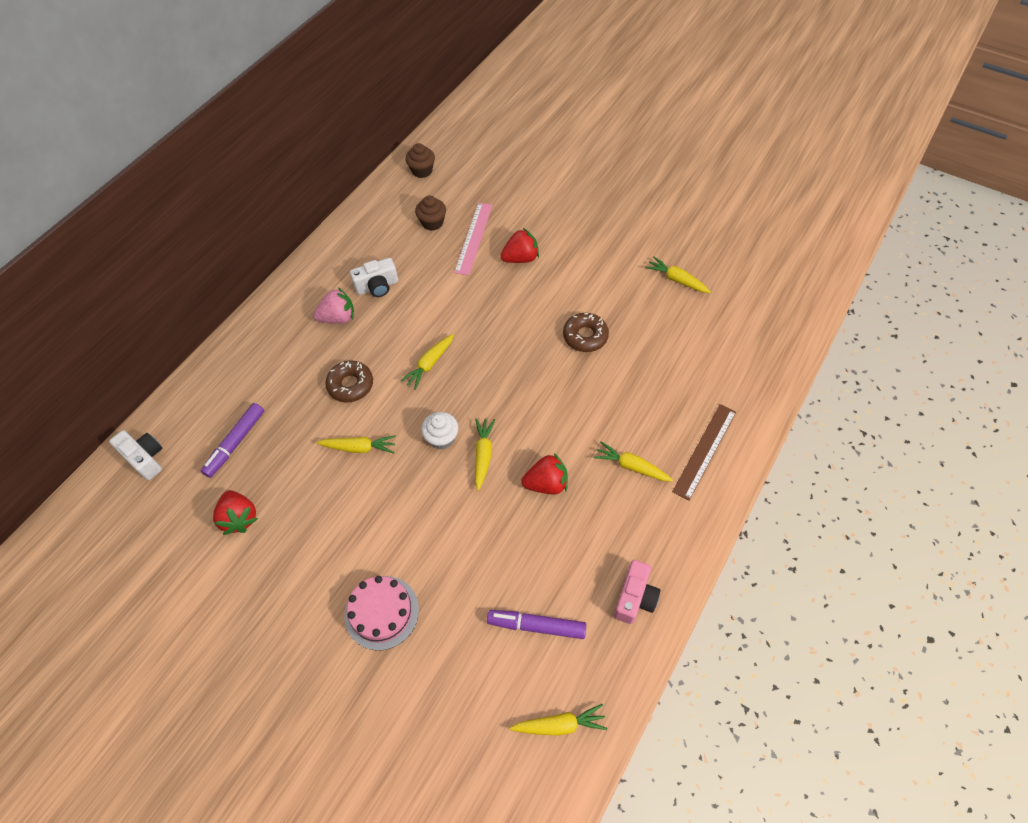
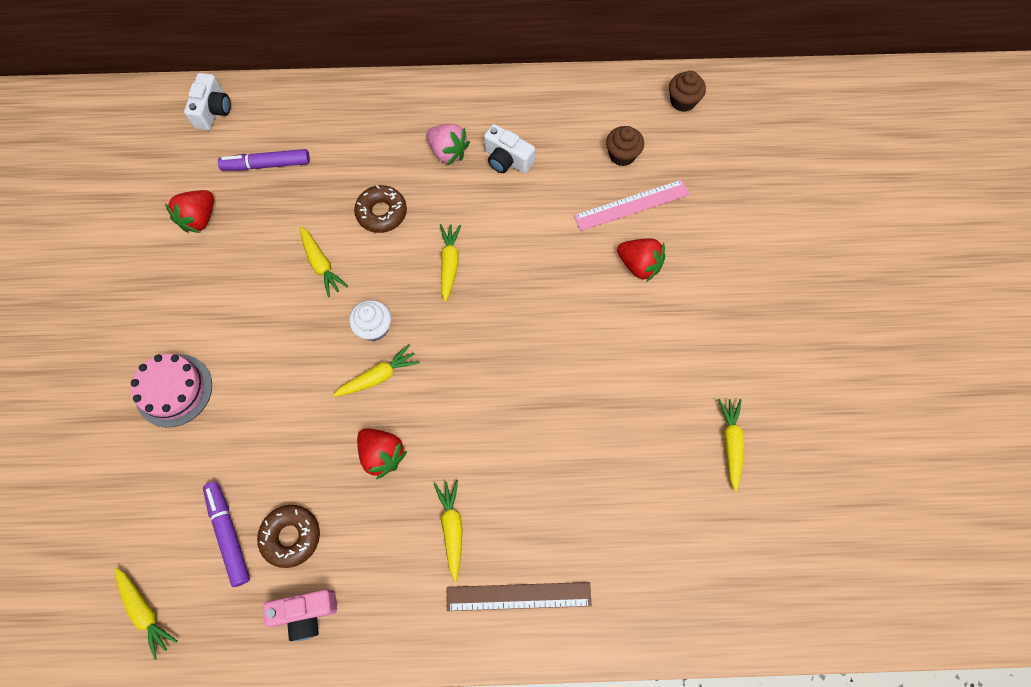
camera: 55 degrees right, 10 degrees up
(430, 364) = (449, 264): yellow carrot -> yellow carrot turned 90 degrees clockwise
(585, 336) = (583, 389): brown donut -> brown donut (291, 536)

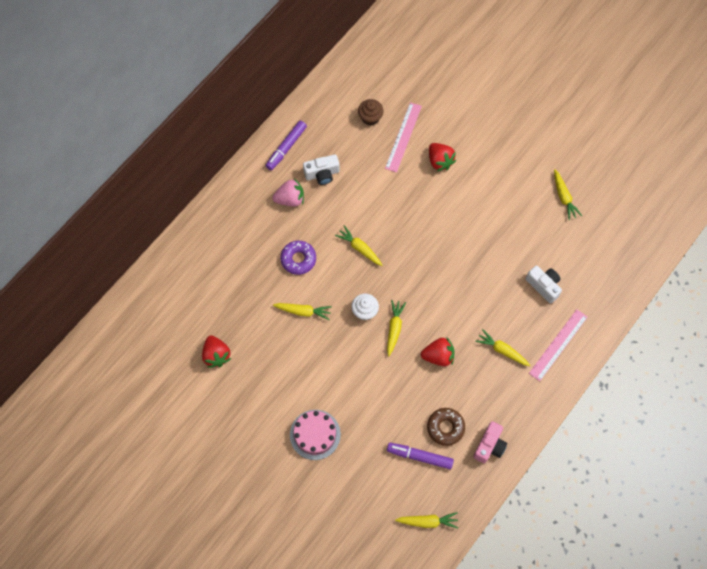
camera: 50 degrees left, 0 degrees up
(213, 111) = (146, 301): white camera -> white camera (543, 286)
(267, 165) = (212, 297): purple marker -> purple marker (286, 148)
(382, 213) = (298, 259): brown donut -> purple donut
(518, 596) = (558, 345): brown ruler -> pink ruler
(639, 265) = (440, 161): red strawberry -> red strawberry turned 75 degrees clockwise
(682, 101) = (365, 63): brown cupcake -> none
(731, 444) = (563, 197): yellow carrot -> yellow carrot turned 150 degrees counterclockwise

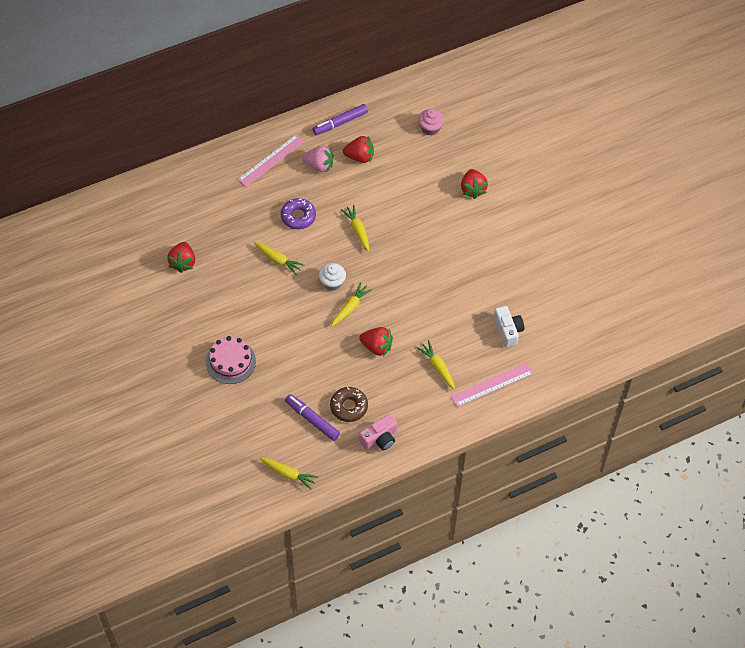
camera: 25 degrees right, 10 degrees down
(322, 174) = (359, 157): white camera -> red strawberry
(370, 117) = (430, 128): brown cupcake -> pink cupcake
(403, 137) = (451, 156): pink ruler -> pink ruler (271, 160)
(563, 197) = (571, 265): yellow carrot -> none

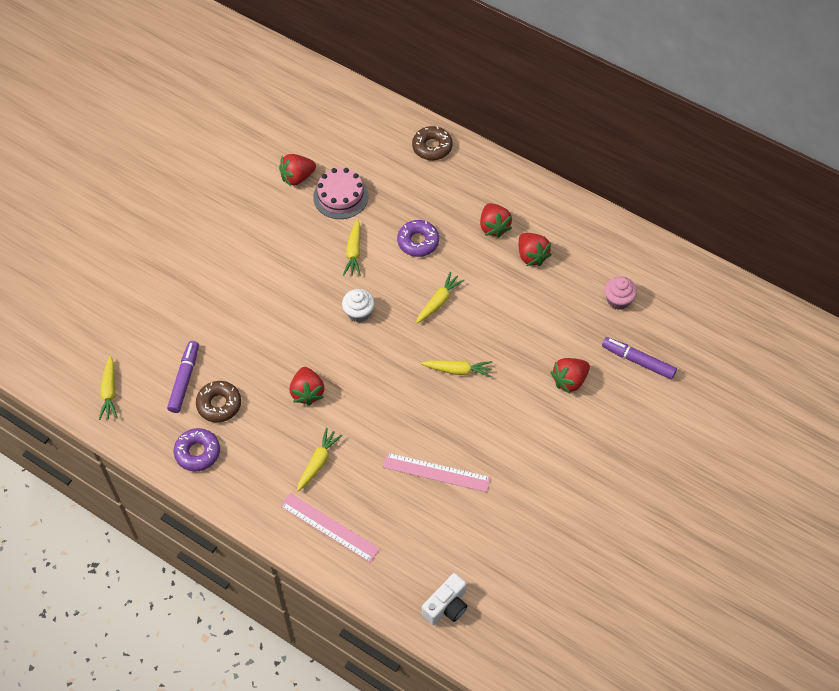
camera: 60 degrees right, 0 degrees up
(221, 165) = (432, 147): none -> brown donut
(231, 362) = (209, 275): pink cake -> pink cake (340, 196)
(271, 160) = (469, 184): pink ruler -> pink ruler (436, 472)
(319, 165) = (494, 227): pink strawberry -> red strawberry
(340, 123) = (561, 217): purple marker -> purple marker (638, 361)
(350, 308) = (339, 344): yellow carrot -> yellow carrot (457, 370)
(380, 439) = (197, 452): pink camera -> purple donut
(508, 331) = (408, 508): white camera -> white camera (446, 606)

